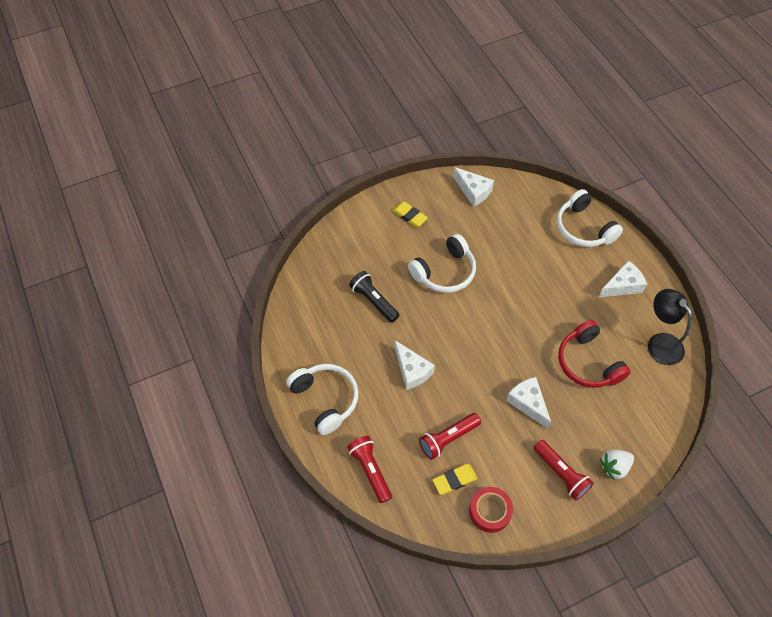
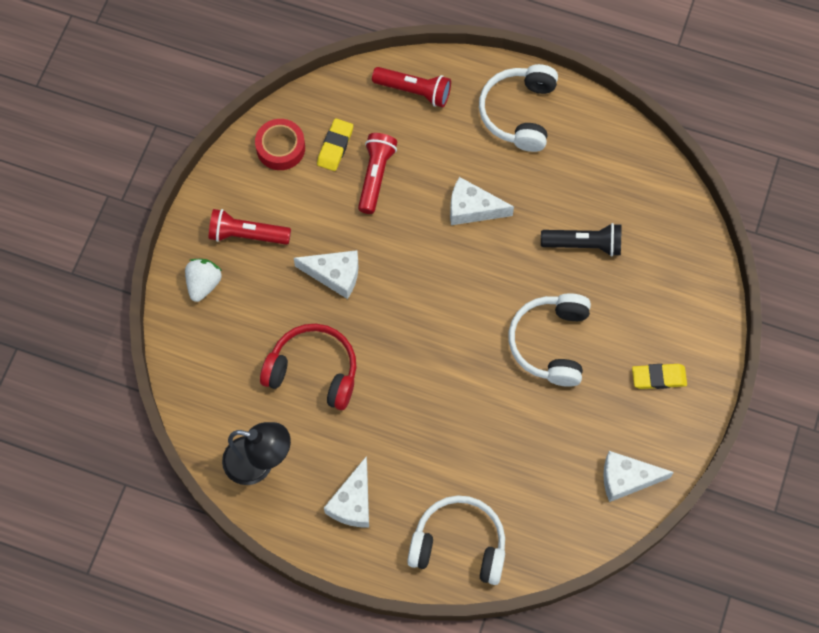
camera: 135 degrees right, 10 degrees up
(325, 399) = (519, 113): white headphones -> white headphones turned 90 degrees clockwise

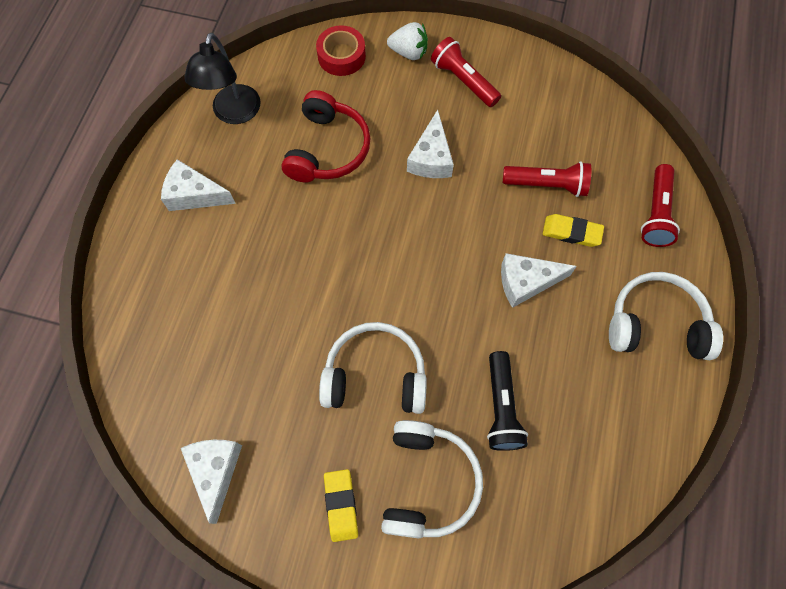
camera: 85 degrees right, 0 degrees up
(247, 235) = (463, 81): red flashlight -> red flashlight turned 45 degrees counterclockwise
(280, 148) = (561, 99): red tape -> red tape (341, 56)
(335, 146) = (573, 145): yellow eraser -> yellow eraser (571, 232)
(459, 544) = (147, 295): white headphones -> white headphones (428, 482)
(472, 208) = (526, 282): white cheese -> white cheese turned 105 degrees counterclockwise

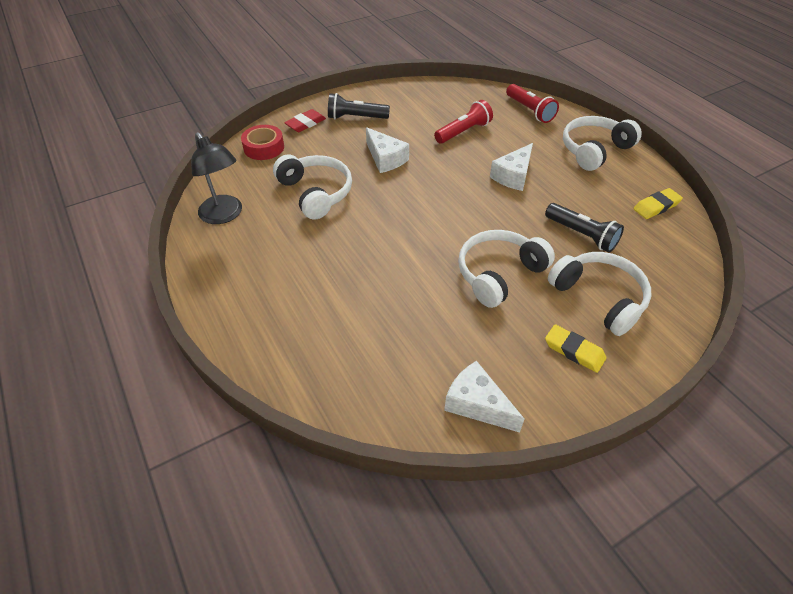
camera: 45 degrees left, 20 degrees down
(194, 195) = (252, 273): white cheese -> none
(327, 149) = (316, 193): red headphones -> white headphones
(409, 52) = (305, 123): white strawberry -> red eraser
(463, 81) = (356, 118): red flashlight -> black flashlight
(571, 232) = (504, 142): yellow eraser -> yellow eraser (656, 206)

